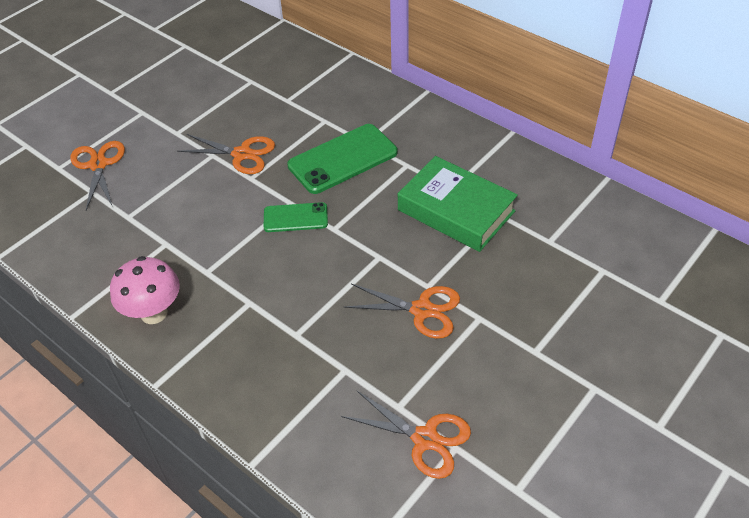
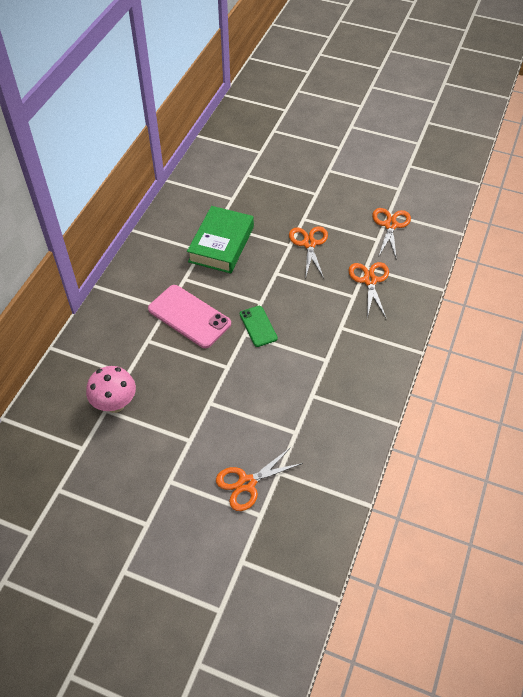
camera: 110 degrees left, 5 degrees up
(154, 313) = (372, 376): pink mushroom -> pink mushroom (115, 404)
(242, 154) = (202, 382): orange scissors -> orange scissors (369, 280)
(343, 159) = (189, 316): green phone -> pink phone

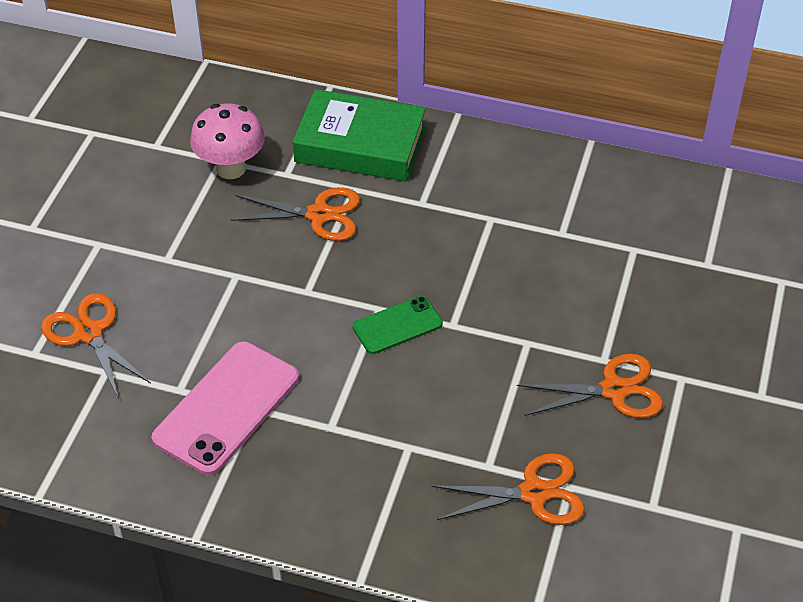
camera: 85 degrees right, 5 degrees down
(189, 316) = (408, 233): pink phone -> pink phone (226, 408)
(221, 244) = (583, 259): green book -> green book (360, 145)
(390, 225) = (701, 531): orange scissors -> orange scissors (319, 215)

